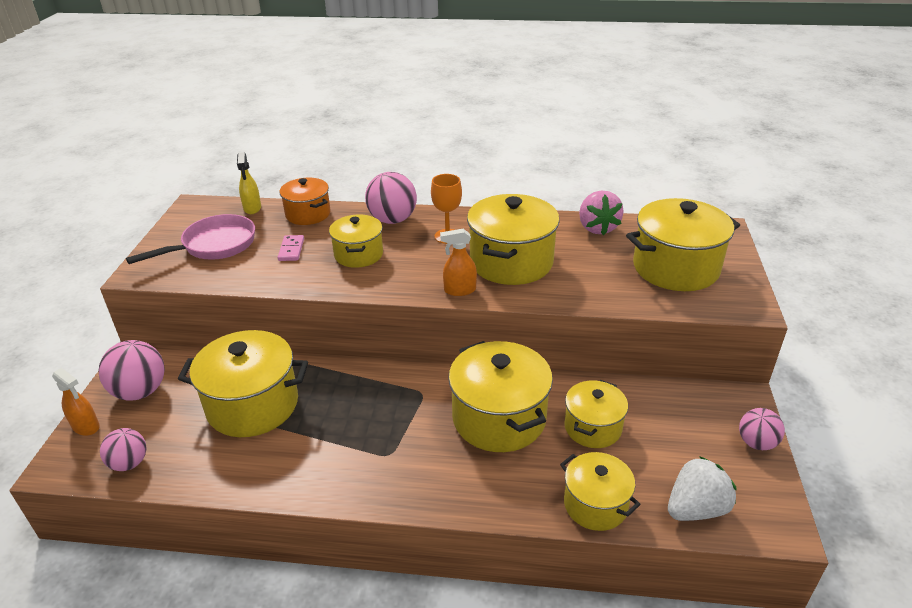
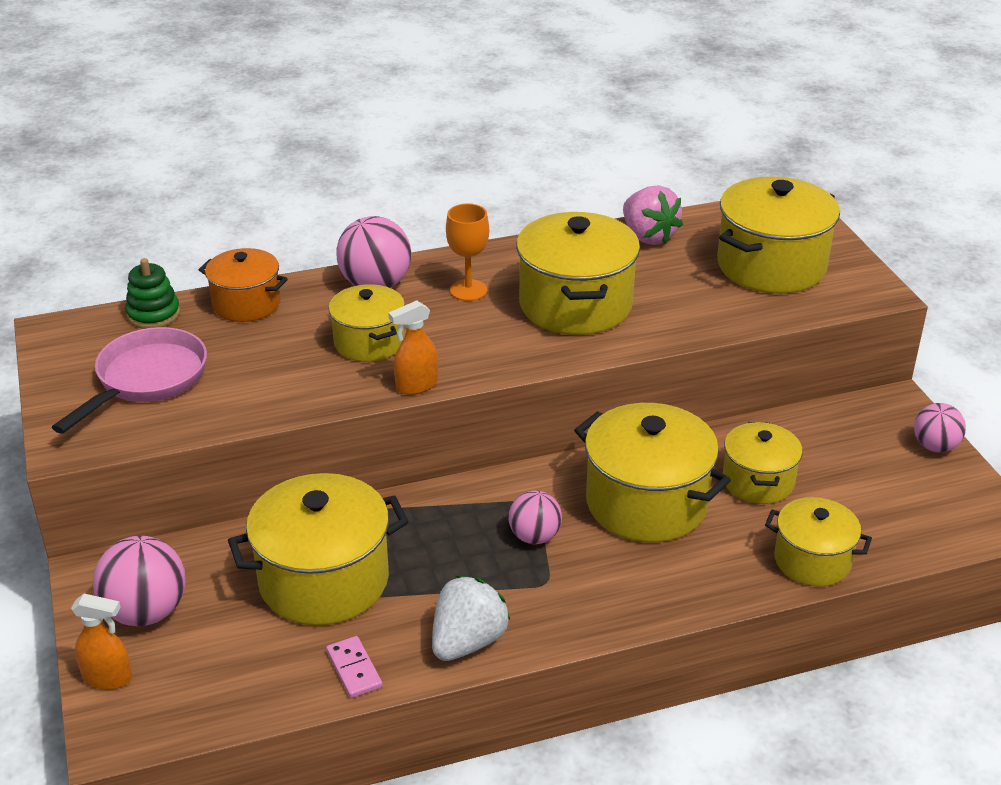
camera: 25 degrees left, 0 degrees up
(129, 463) = (215, 699): pink ball -> pink ball (534, 536)
(252, 208) = (153, 314): yellow spray bottle -> green stacking toy
(291, 250) = (268, 358): pink domino -> pink domino (354, 669)
(459, 290) = (539, 355): orange spray bottle -> orange spray bottle (416, 385)
(696, 509) = (914, 531): white strawberry -> white strawberry (468, 641)

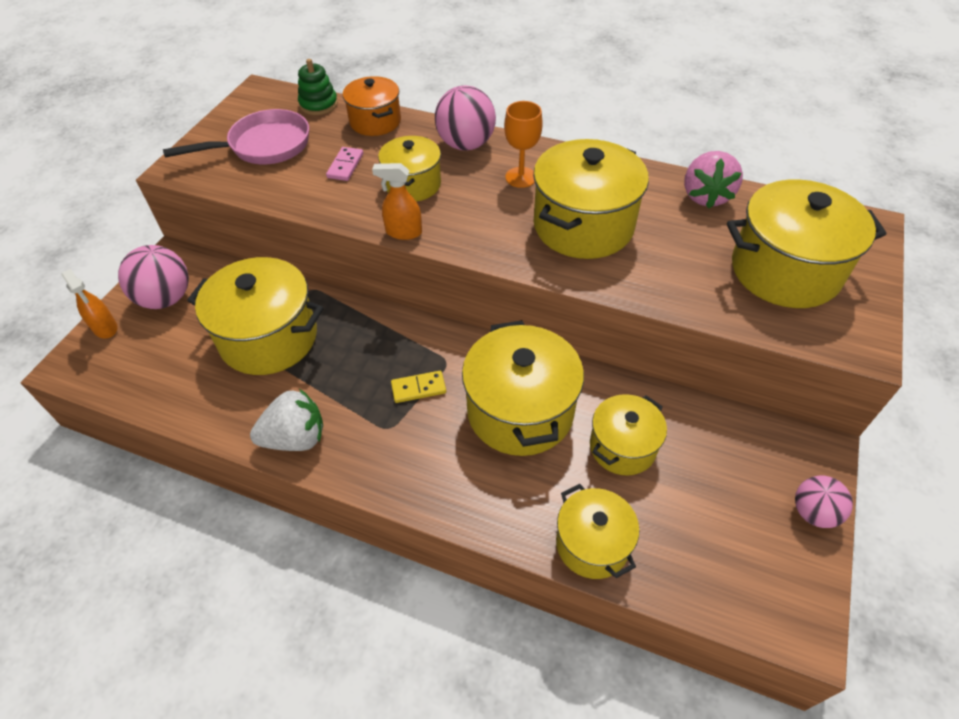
camera: 40 degrees right, 15 degrees up
(354, 669) = (217, 411): pink domino -> pink domino (345, 166)
(534, 536) = (418, 388): pink ball -> yellow domino

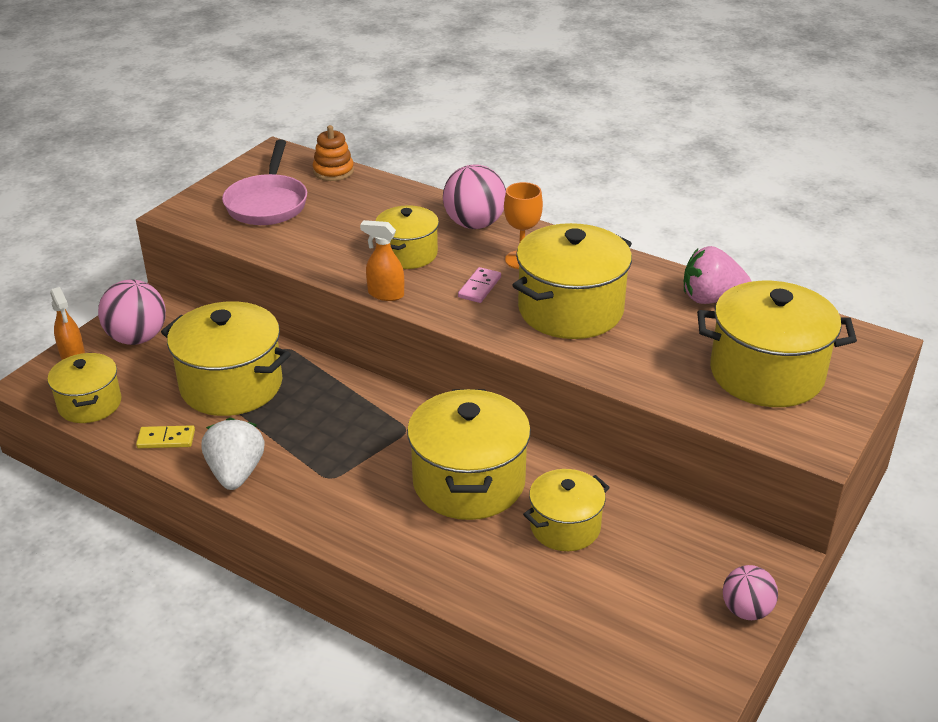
camera: 10 degrees right, 15 degrees down
(264, 146) = (268, 203): pink pan -> pink pan turned 105 degrees clockwise
(295, 438) = (236, 473): white strawberry -> white strawberry turned 90 degrees counterclockwise
(318, 104) = (333, 171): green stacking toy -> orange stacking toy
(345, 166) = (345, 230): pink domino -> pink domino (479, 287)
(375, 121) = (387, 193): orange pot -> none
(418, 388) = (370, 448): yellow domino -> yellow domino (166, 439)
(592, 544) = (505, 601): yellow pot -> yellow pot (90, 404)
(705, 196) = (711, 299): pink strawberry -> pink strawberry turned 75 degrees clockwise

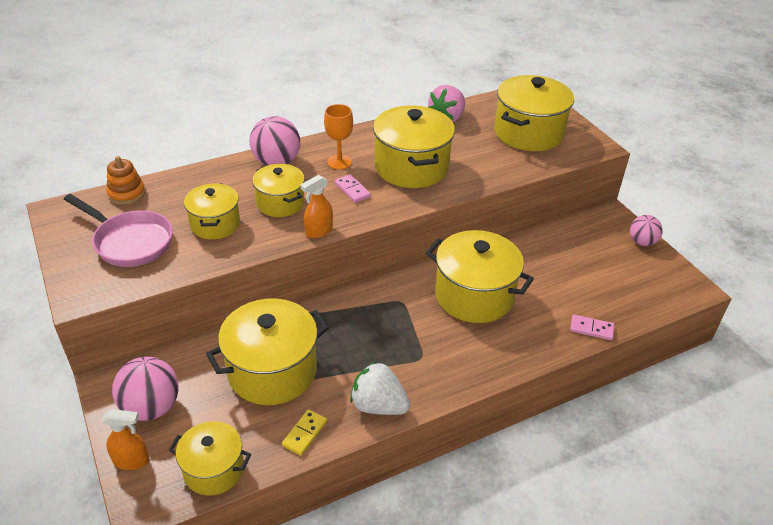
camera: 60 degrees left, 5 degrees up
(502, 608) = (591, 329): none -> pink domino
(565, 527) = (540, 274): yellow pot -> yellow pot (215, 224)

